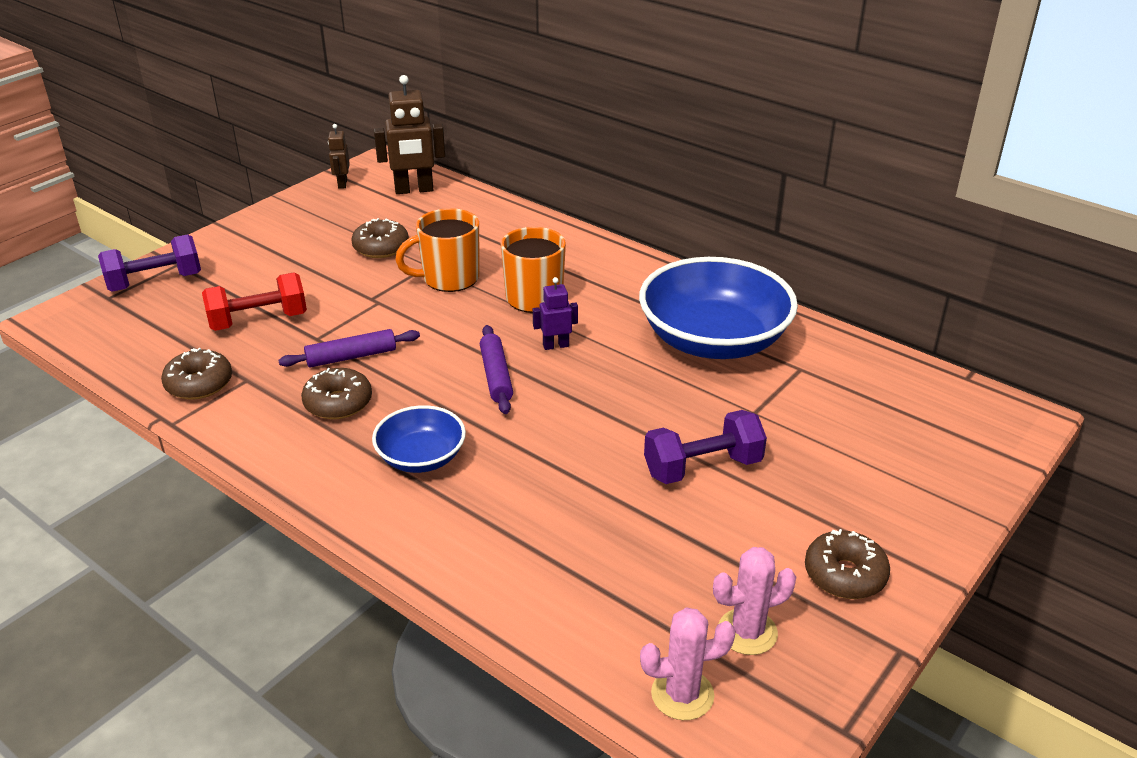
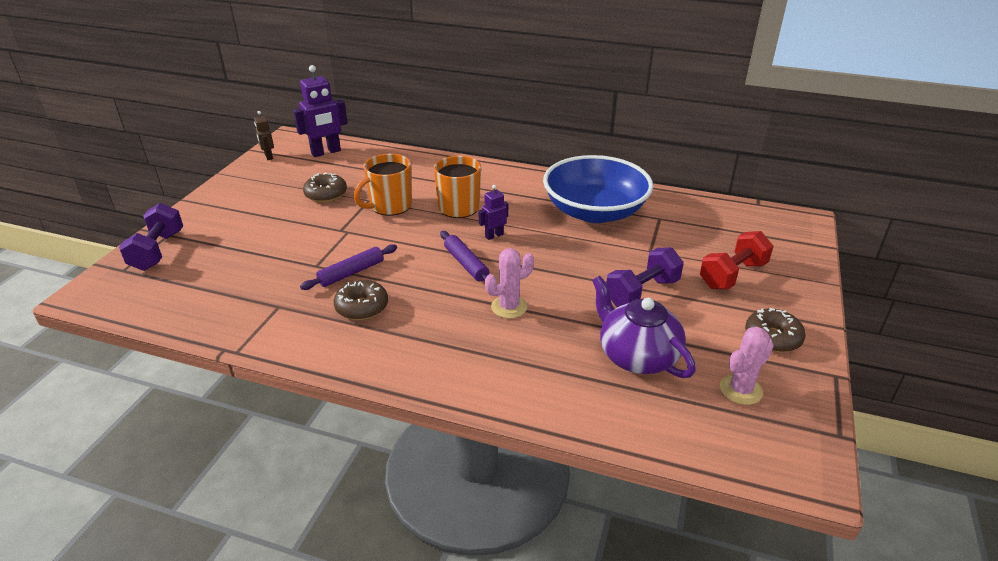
camera: 20 degrees left, 0 degrees up
(155, 282) = (157, 251): purple dumbbell -> purple dumbbell turned 45 degrees counterclockwise
(199, 384) = (241, 317): brown donut -> none
(258, 321) = (262, 262): red dumbbell -> red dumbbell (732, 275)
(414, 190) = (326, 152): brown robot -> purple robot
(421, 457) = (448, 330): blue bowl -> none
(637, 550) = (637, 356): none -> purple teapot
(682, 694) = (729, 442): pink cactus -> pink cactus (509, 307)

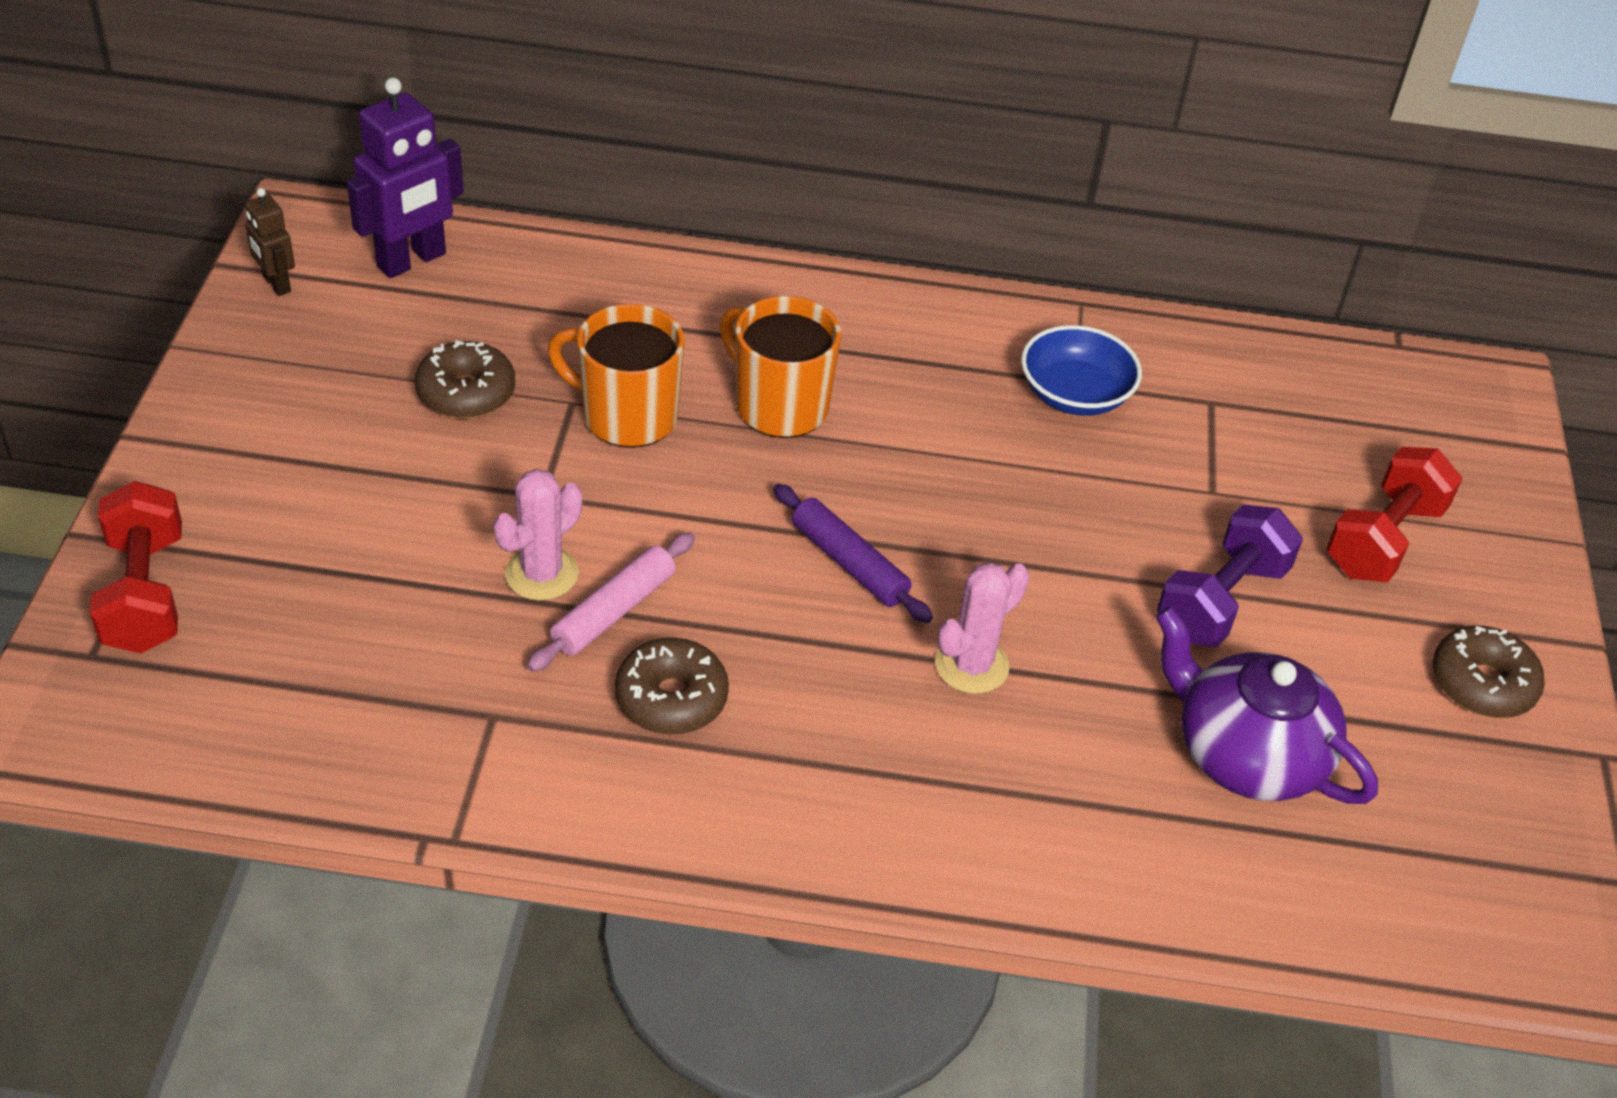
camera: 15 degrees left, 10 degrees up
(157, 251) = (145, 594): purple dumbbell -> red dumbbell
(351, 273) = (614, 611): purple rolling pin -> pink rolling pin
(390, 206) = (627, 416): orange mug -> orange mug turned 75 degrees clockwise
(494, 235) = (883, 480): purple robot -> none
(594, 211) = (1075, 394): blue bowl -> blue bowl, size x0.52
(741, 390) = (1446, 808): pink cactus -> pink cactus (541, 574)

